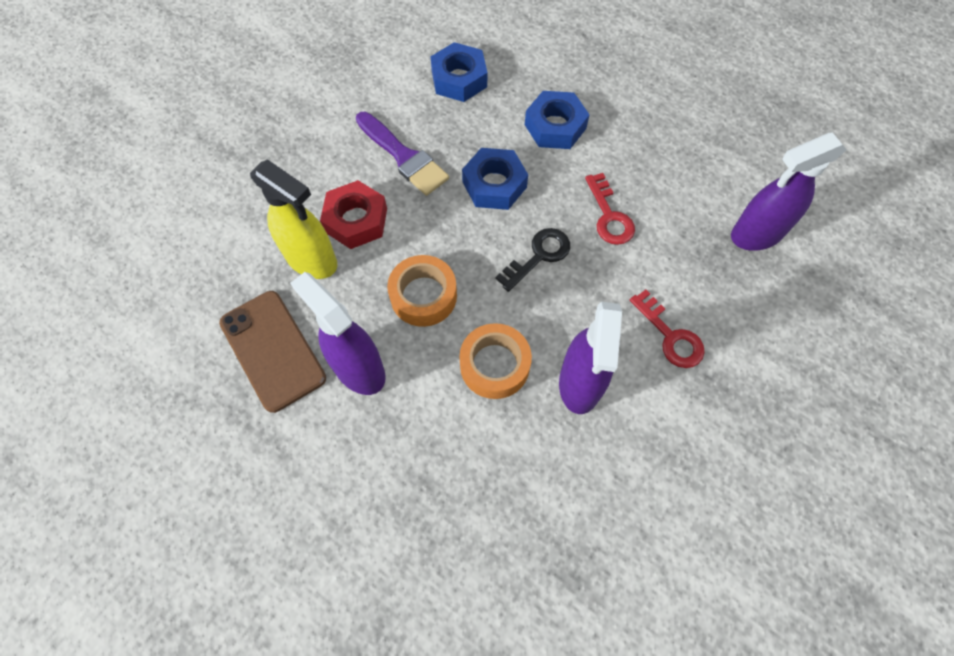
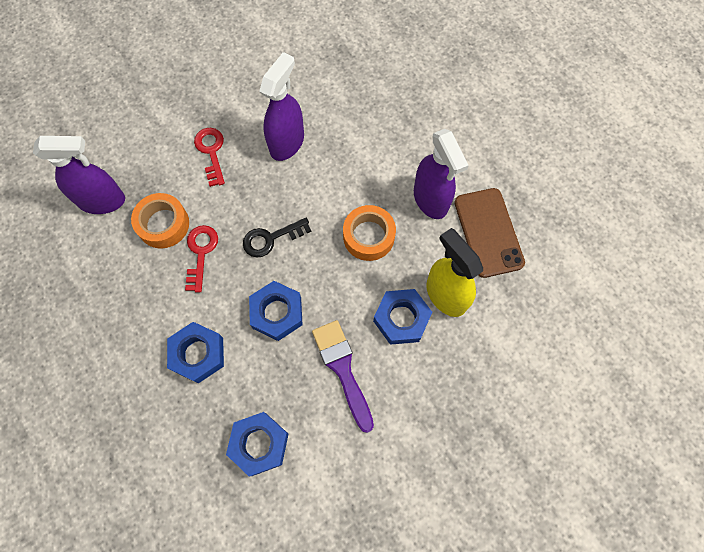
camera: 160 degrees left, 5 degrees up
(356, 220) = (401, 319): red nut -> blue nut
(494, 365) = (337, 172): orange tape -> orange tape (163, 224)

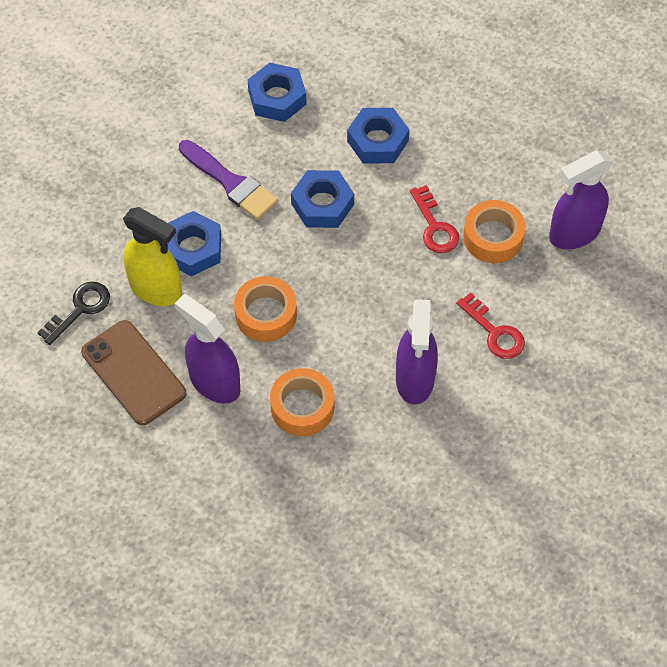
camera: 155 degrees right, 10 degrees down
(271, 239) = (370, 269): black key -> black key (80, 309)
(375, 156) = (302, 407): none -> orange tape

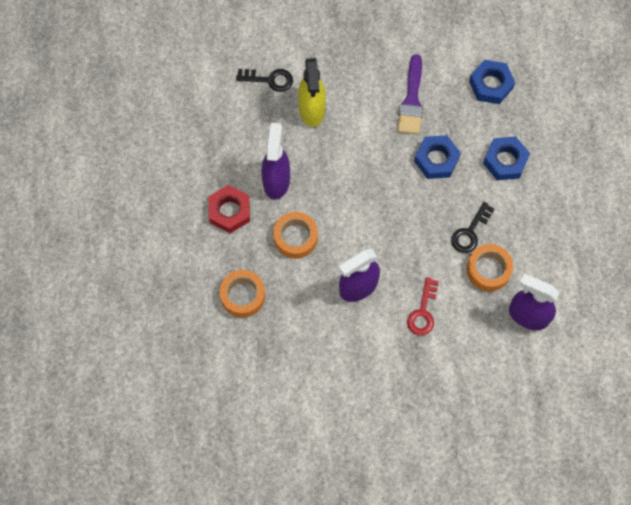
camera: 55 degrees right, 10 degrees up
(134, 372) = (251, 135): brown phone -> none
(193, 249) = (352, 110): blue nut -> none
(211, 458) = (229, 211): none -> red nut
(266, 314) = (339, 178): orange tape -> orange tape (243, 296)
(435, 226) = (470, 232): red key -> black key

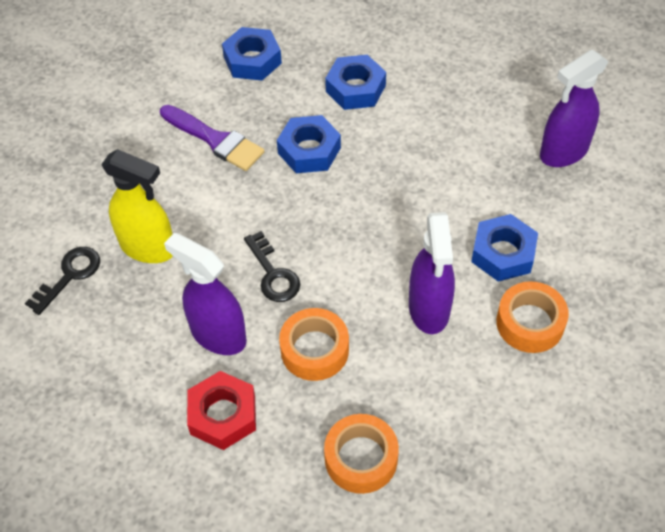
camera: 60 degrees left, 15 degrees down
(423, 312) = (503, 253): red key -> blue nut
(470, 232) = (424, 159): black key -> black key (273, 274)
(488, 270) = (484, 163): orange tape -> orange tape (530, 323)

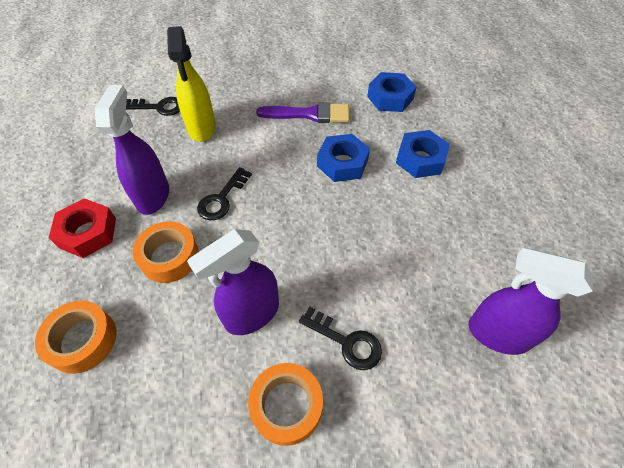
camera: 55 degrees right, 0 degrees up
(215, 140) = (309, 114): purple brush -> purple brush turned 90 degrees counterclockwise
(503, 253) = (346, 341): blue nut -> black key

